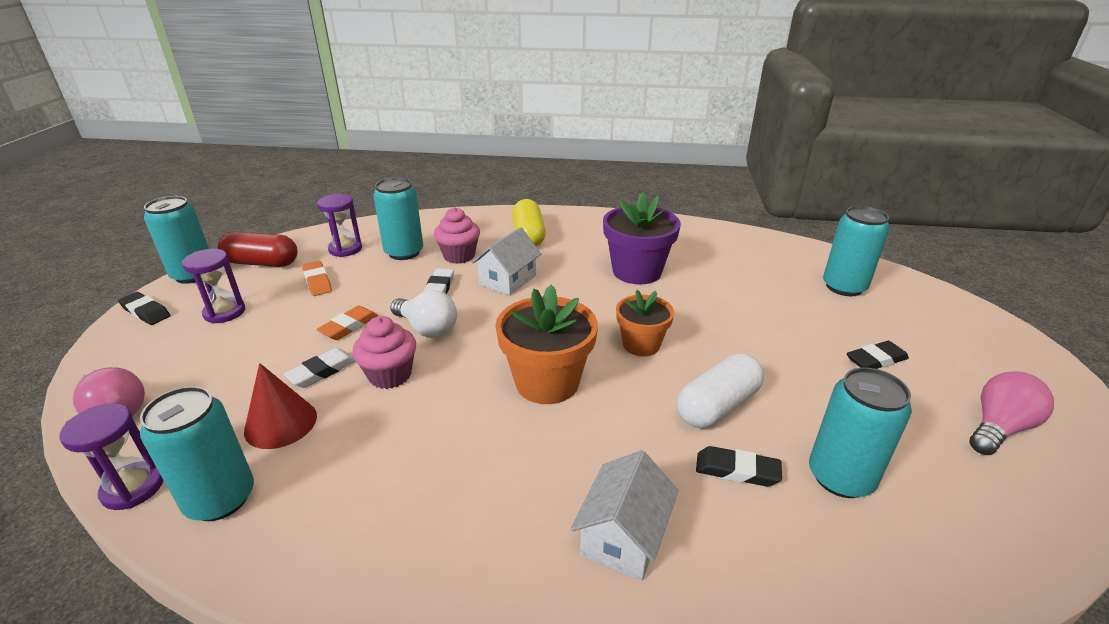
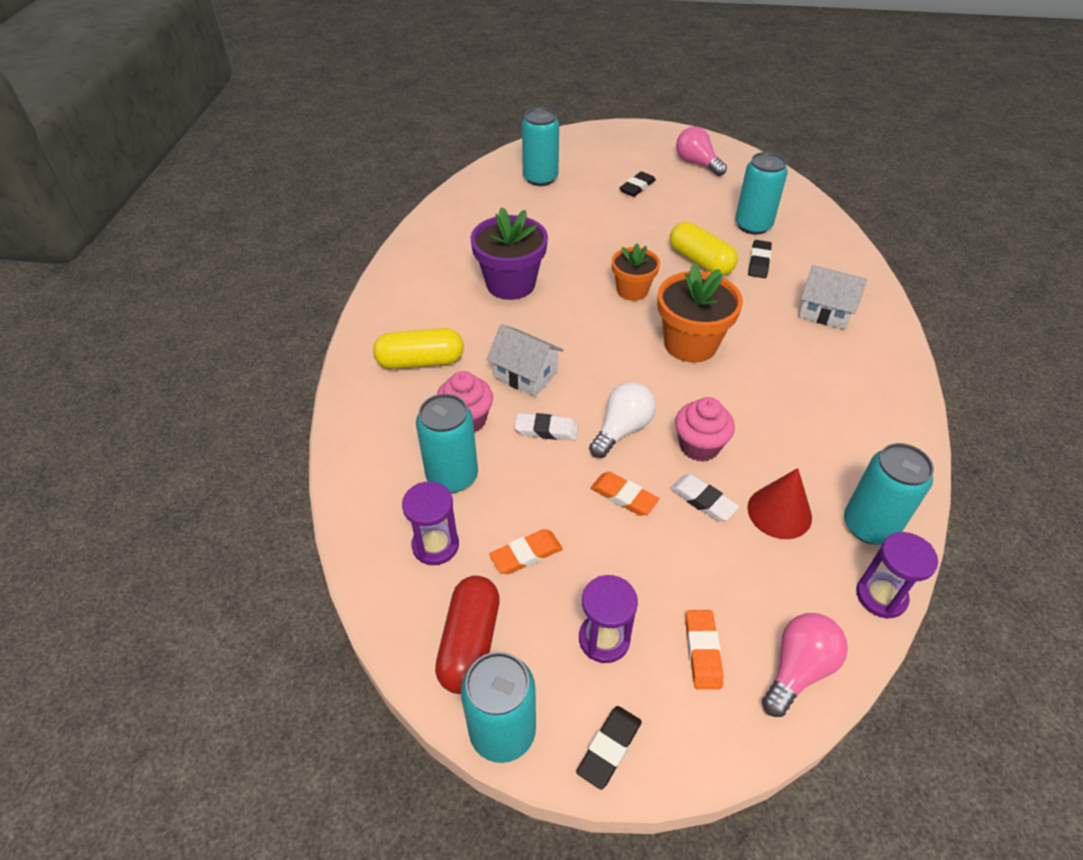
camera: 90 degrees left, 15 degrees up
(177, 357) = (702, 651): none -> orange eraser
(718, 406) = (700, 261): white capsule -> yellow capsule
(876, 360) = (637, 187): black eraser -> black eraser turned 60 degrees clockwise

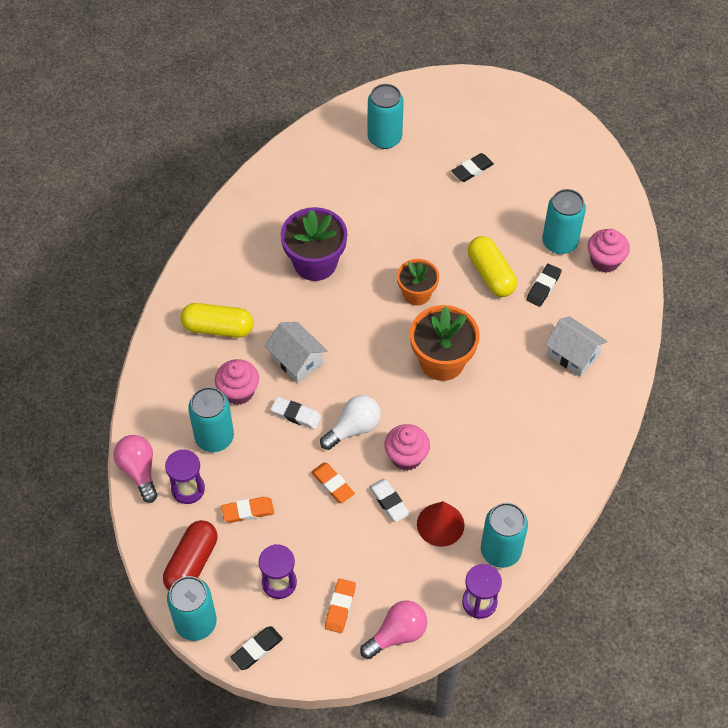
camera: 15 degrees right, 10 degrees up
(697, 163) = (544, 149): pink light bulb -> pink light bulb (139, 471)
(805, 232) = (605, 261): none -> pink cupcake

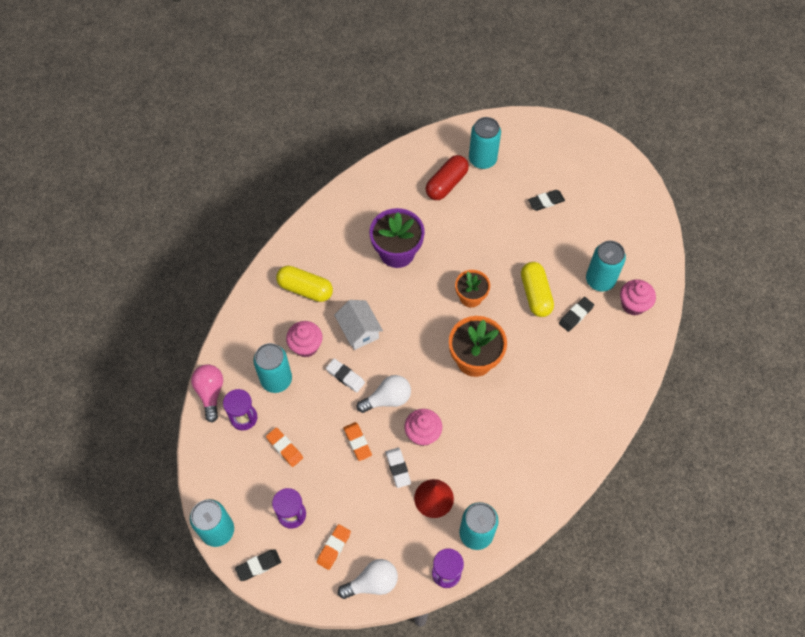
camera: 15 degrees right, 5 degrees up
(192, 563) = (229, 480): red capsule -> red capsule (446, 184)
(248, 511) = (284, 448): orange eraser -> orange eraser turned 45 degrees clockwise
(397, 634) = (372, 583): pink light bulb -> white light bulb
(573, 355) = (583, 379): white house -> none

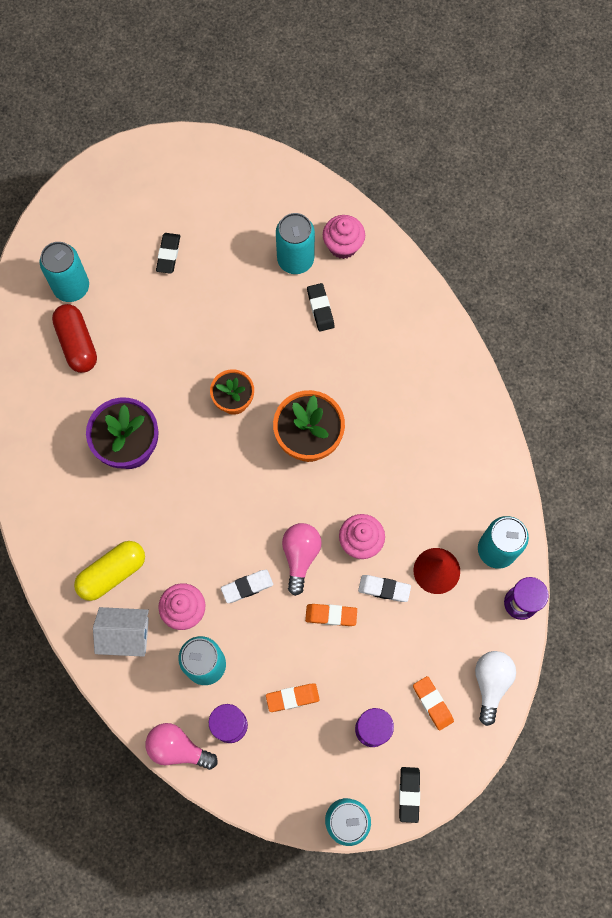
camera: 60 degrees left, 10 degrees up
(359, 331) = (201, 542): white house -> white house (125, 635)
(387, 399) = (300, 556): white light bulb -> pink light bulb
(535, 294) = (272, 333): yellow capsule -> none

